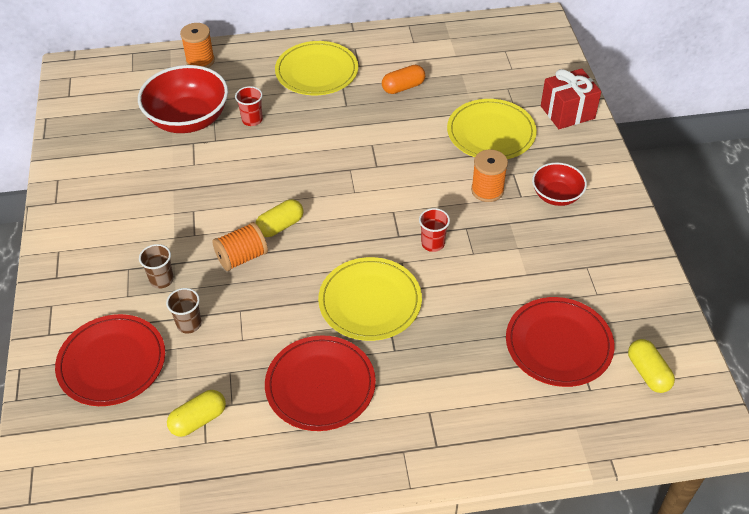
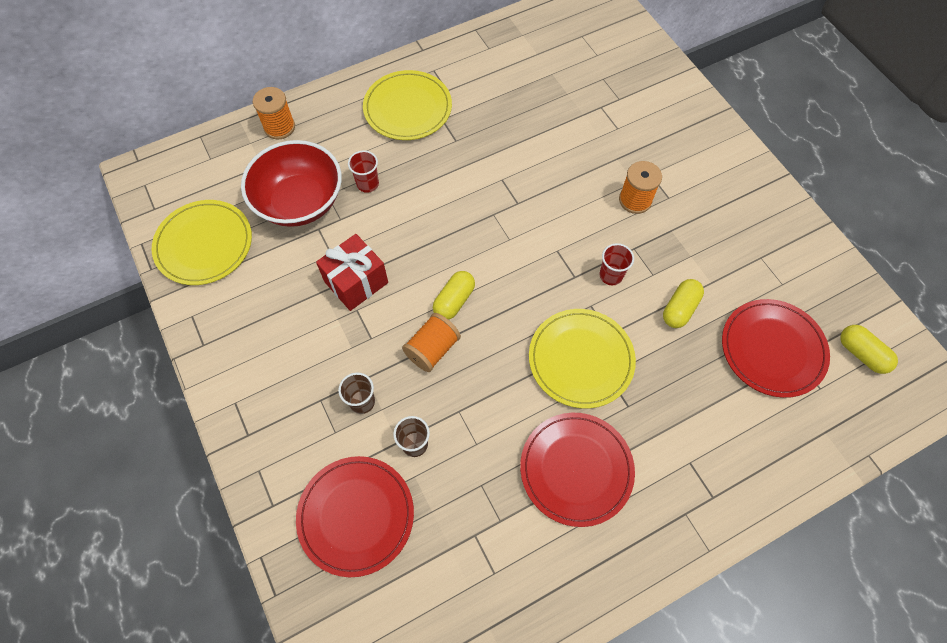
camera: 20 degrees left, 15 degrees up
(198, 420) = (475, 550): yellow capsule -> yellow capsule (679, 309)
(403, 87) = (502, 104): orange capsule -> none
(491, 133) = (610, 134): yellow plate -> yellow plate (204, 244)
(556, 195) = (700, 187): red bowl -> none
(567, 112) = (670, 91): red gift -> red gift (356, 282)

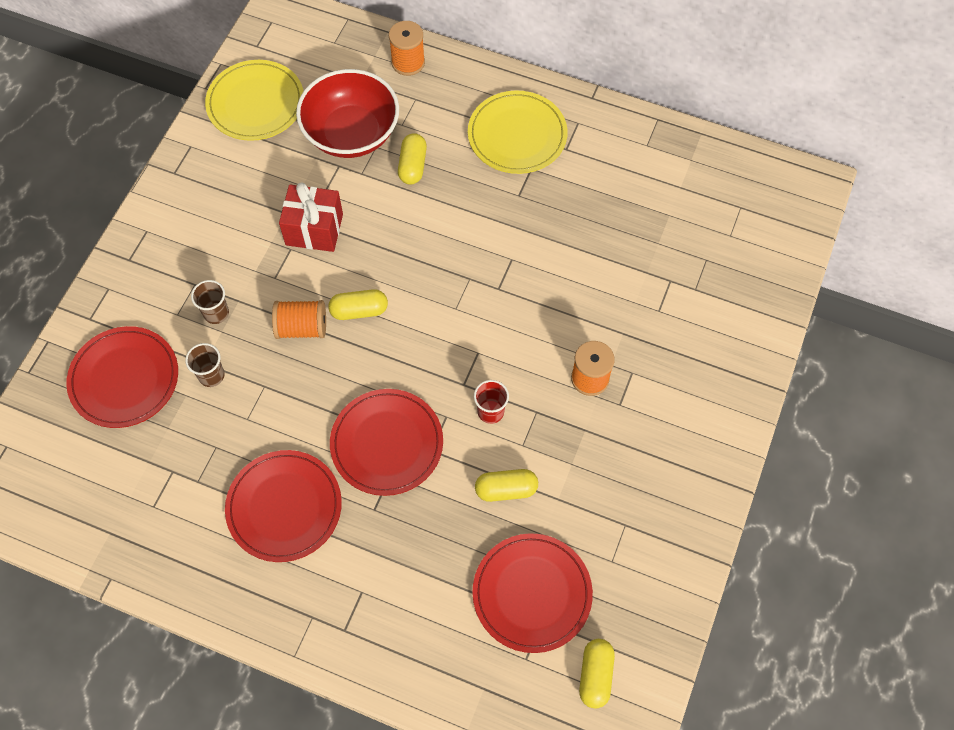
camera: 50 degrees right, 0 degrees up
(367, 184) = (412, 166): red cup -> yellow capsule
(581, 359) = (387, 443): yellow plate -> red plate

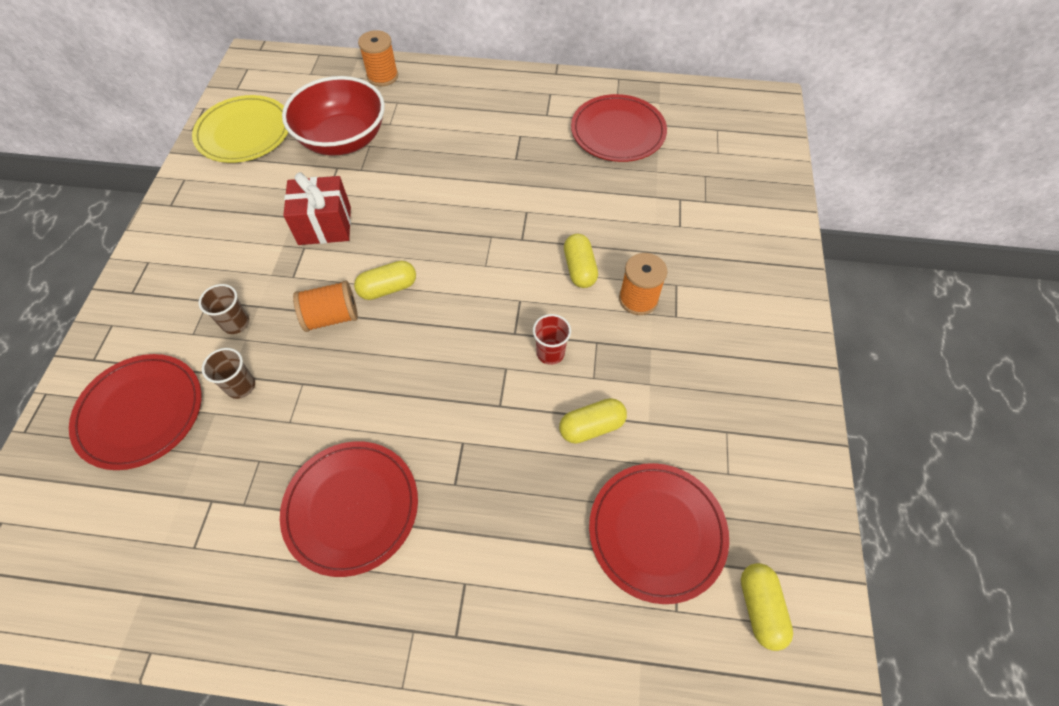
camera: 15 degrees left, 5 degrees down
(387, 443) = (450, 410): red plate -> red plate (618, 131)
(412, 166) = (408, 154): yellow capsule -> yellow capsule (579, 269)
(517, 135) = (499, 112): yellow plate -> none

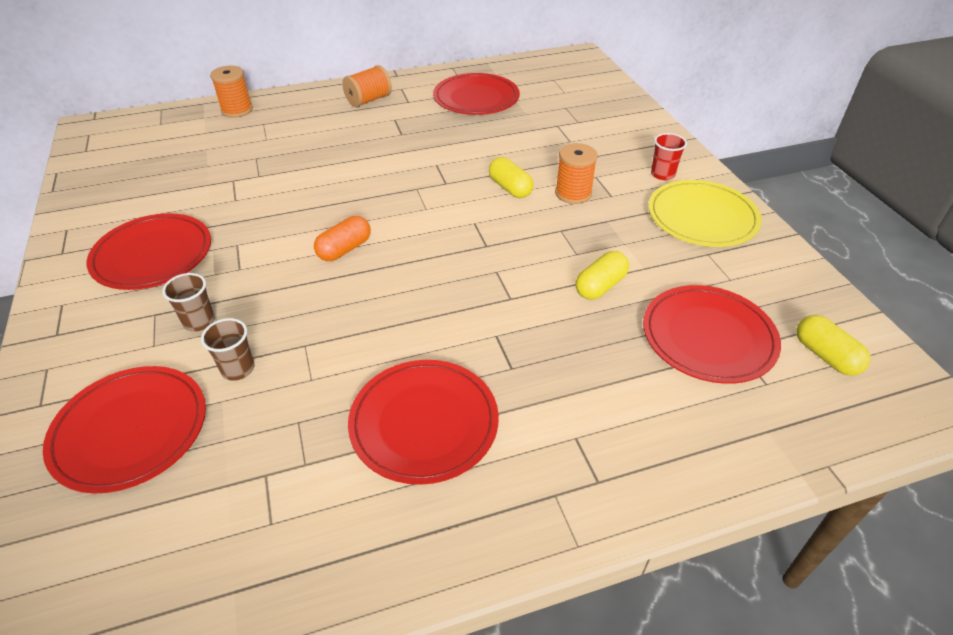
camera: 25 degrees left, 15 degrees down
(234, 234) = (152, 255): none -> red plate
(244, 132) = (115, 179): yellow plate -> yellow plate (702, 217)
(325, 225) = (248, 223): red gift -> none
(331, 317) = (301, 286): orange spool -> orange spool (369, 100)
(343, 139) = (226, 160): red bowl -> none
(388, 288) = (344, 249): yellow capsule -> orange capsule
(550, 353) = (527, 249): red cup -> red cup (662, 174)

